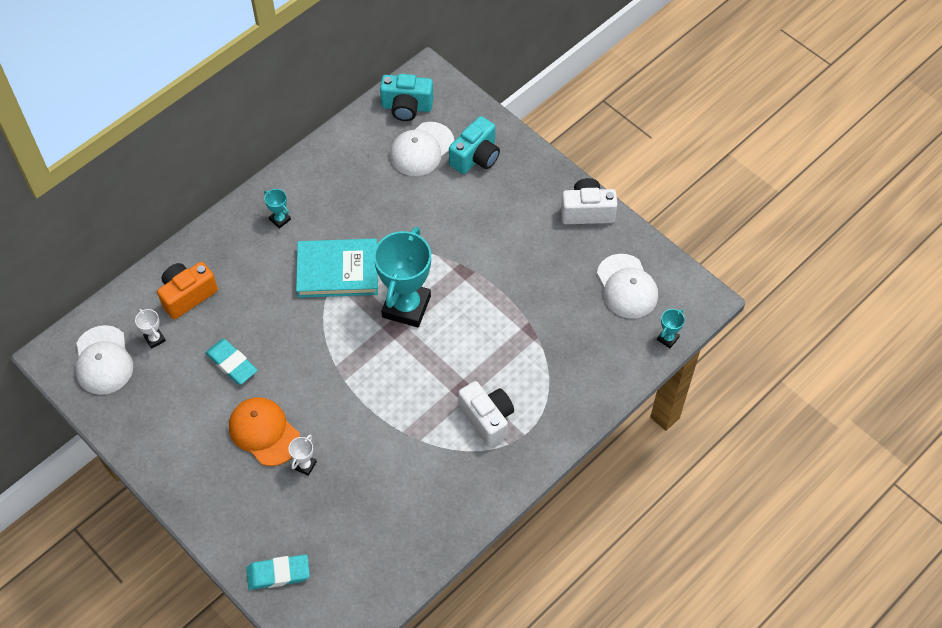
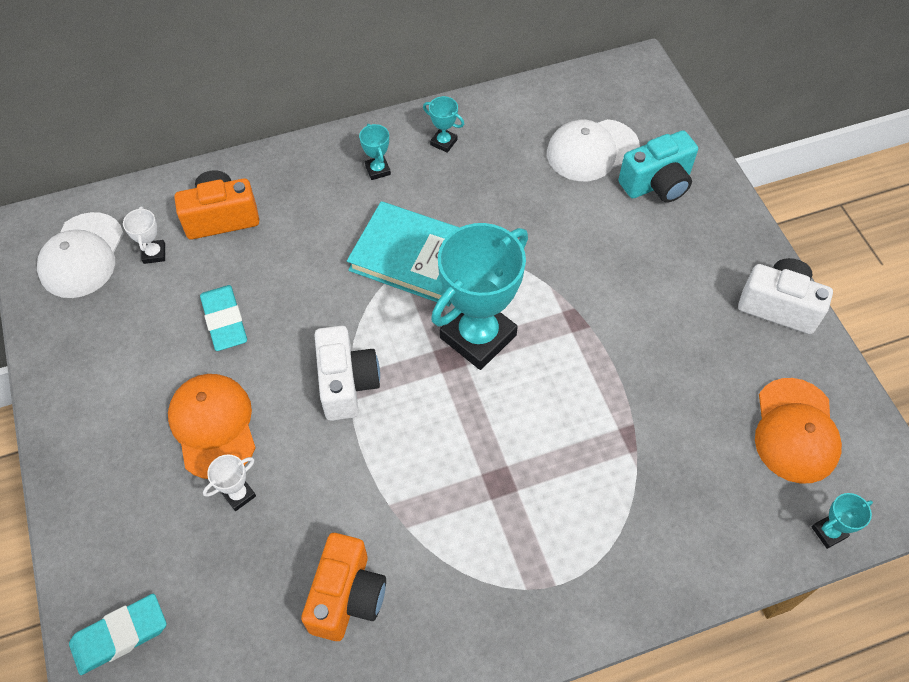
camera: 25 degrees right, 0 degrees up
(278, 573) = (120, 635): turquoise eraser -> turquoise eraser turned 45 degrees counterclockwise
(316, 182) = (443, 142): none -> turquoise trophy
(404, 493) = (347, 596): none -> orange camera
(406, 107) = (597, 96): turquoise camera -> none
(487, 419) = (513, 538): white camera -> white camera (347, 383)
(627, 287) = (795, 431): white cap -> orange cap

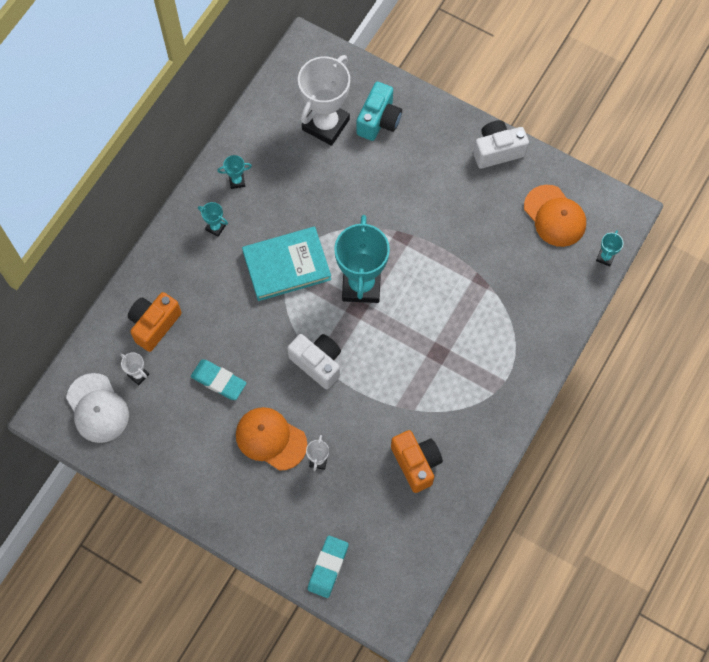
camera: 40 degrees left, 10 degrees up
(592, 150) = (325, 124): white cap -> white trophy

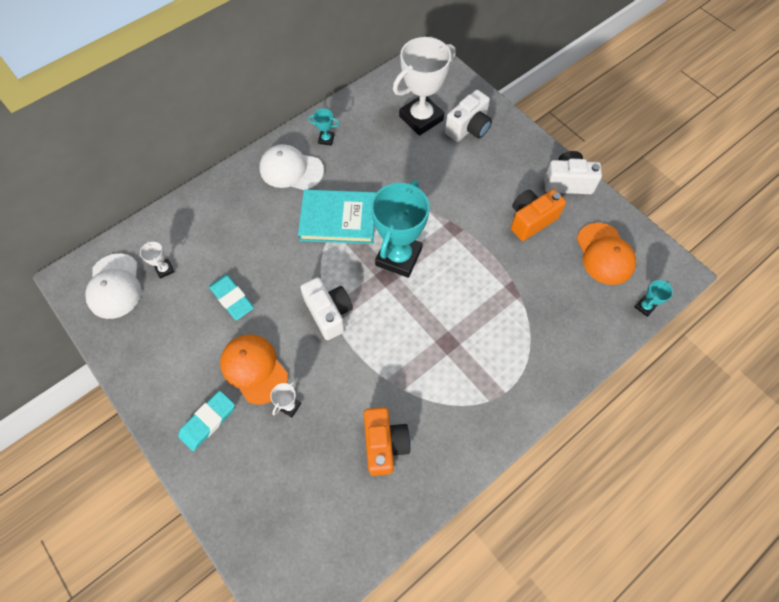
camera: 20 degrees right, 5 degrees down
(154, 324) = (200, 231): orange camera -> orange camera (531, 220)
(215, 227) = (291, 170): turquoise trophy -> white cap
(328, 567) = (251, 521): turquoise eraser -> turquoise eraser (208, 421)
(379, 120) = (468, 128): turquoise camera -> white camera

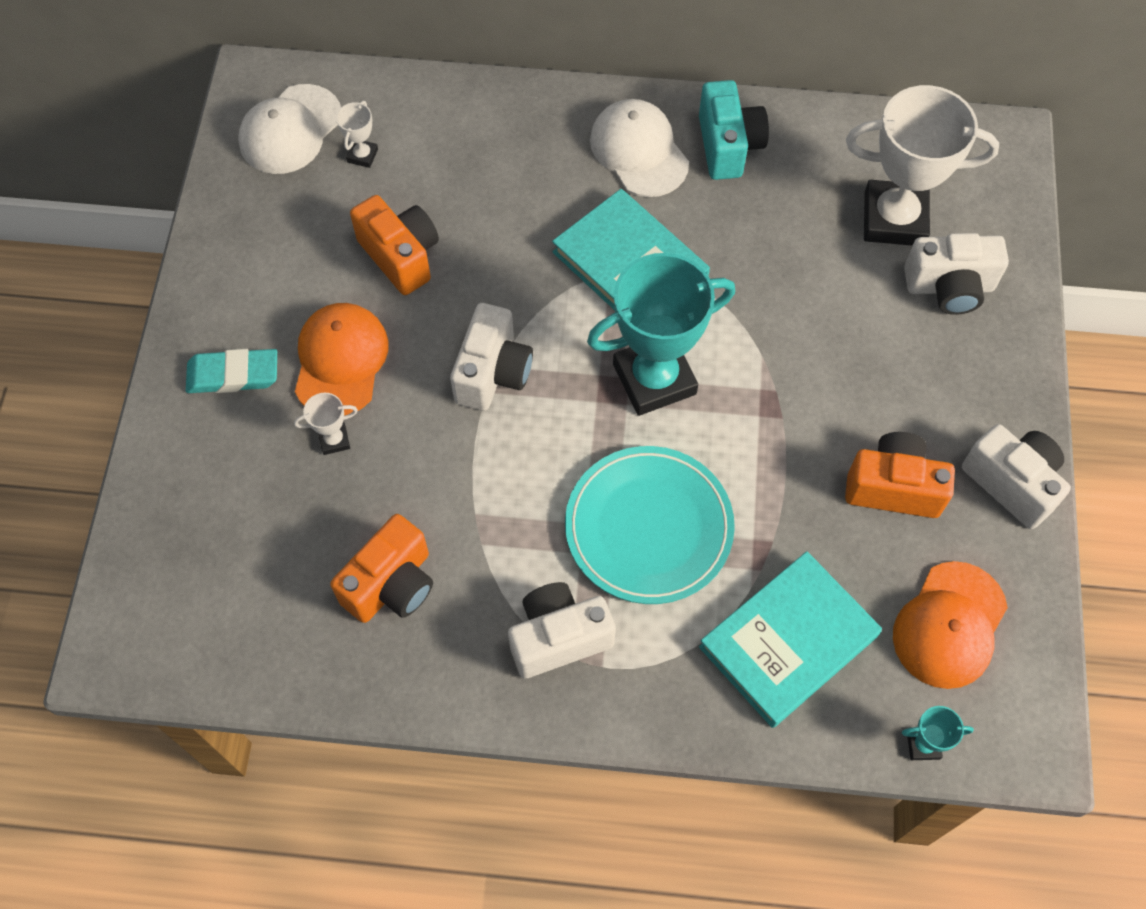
camera: 45 degrees right, 0 degrees up
(232, 298) = (401, 256): turquoise eraser -> orange camera
(326, 139) = (728, 146): turquoise trophy -> turquoise camera
(461, 319) = (648, 527): none -> turquoise plate
(476, 397) = (558, 637): none -> white camera
(560, 314) = (788, 642): none -> turquoise book

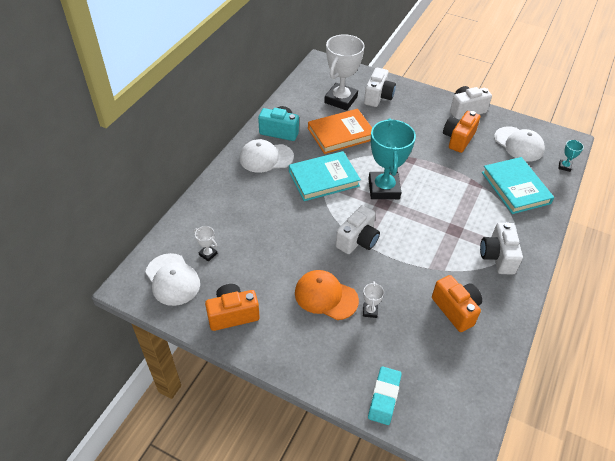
camera: 70 degrees left, 15 degrees down
(233, 374) = (313, 345): turquoise eraser -> turquoise eraser (384, 397)
(401, 256) = (276, 255): orange camera -> orange camera (233, 314)
(493, 373) = (358, 240): white camera -> white camera turned 90 degrees clockwise
(648, 527) = (454, 212): turquoise plate -> none
(780, 253) = (341, 134): none -> orange book
(949, 625) = (518, 144): orange cap -> white cap

